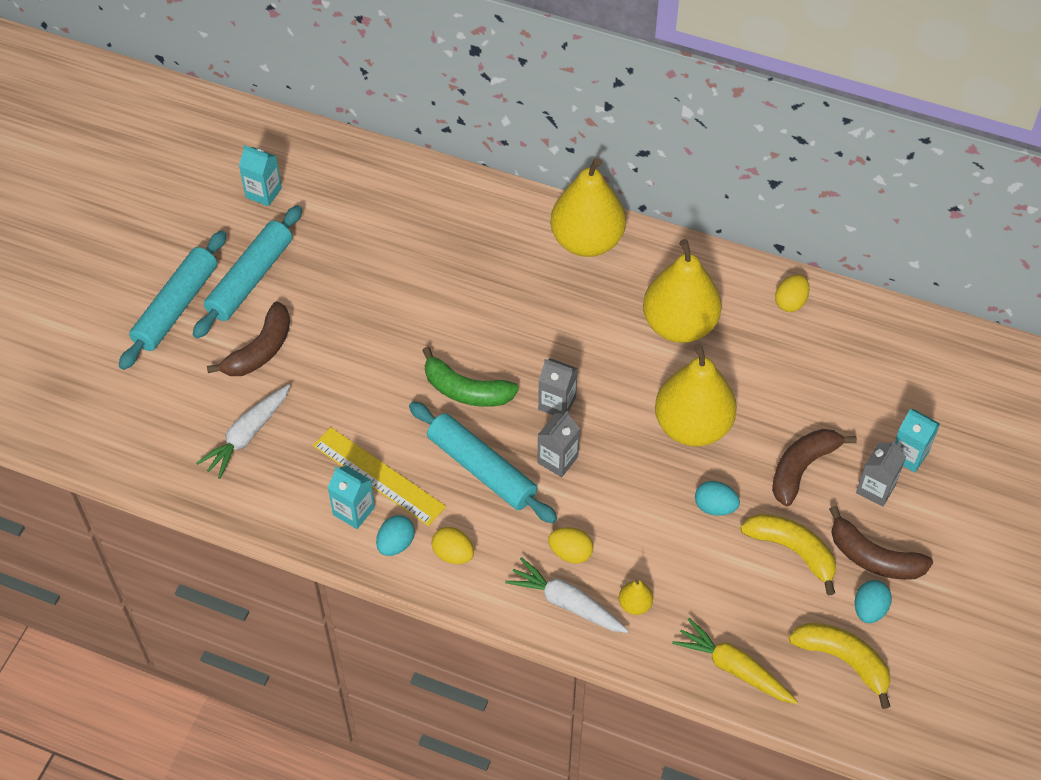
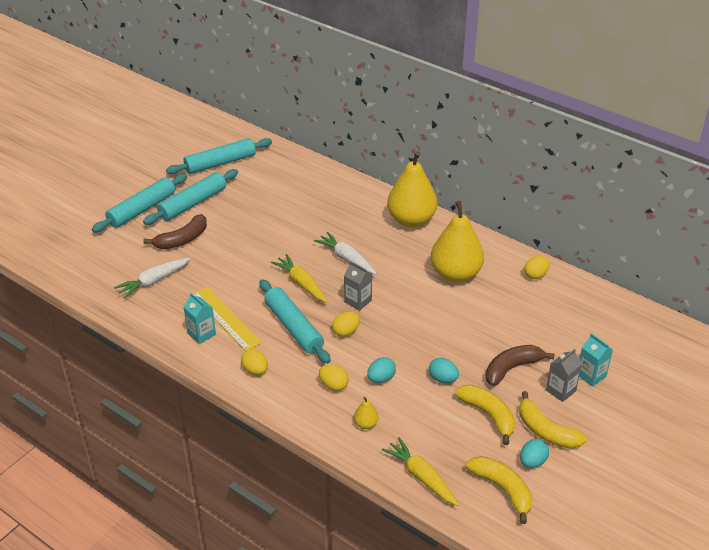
camera: 15 degrees right, 15 degrees down
(263, 193) = (220, 163): turquoise carton -> turquoise rolling pin
(396, 544) = (220, 357): turquoise egg -> turquoise egg (381, 378)
(466, 390) = (301, 283): green banana -> yellow carrot
(557, 460) = (346, 332): grey carton -> yellow egg
(566, 603) = (319, 413): white carrot -> white carrot (346, 259)
(692, 426) = (444, 330): yellow pear -> none
(873, 557) = (546, 431): brown banana -> yellow banana

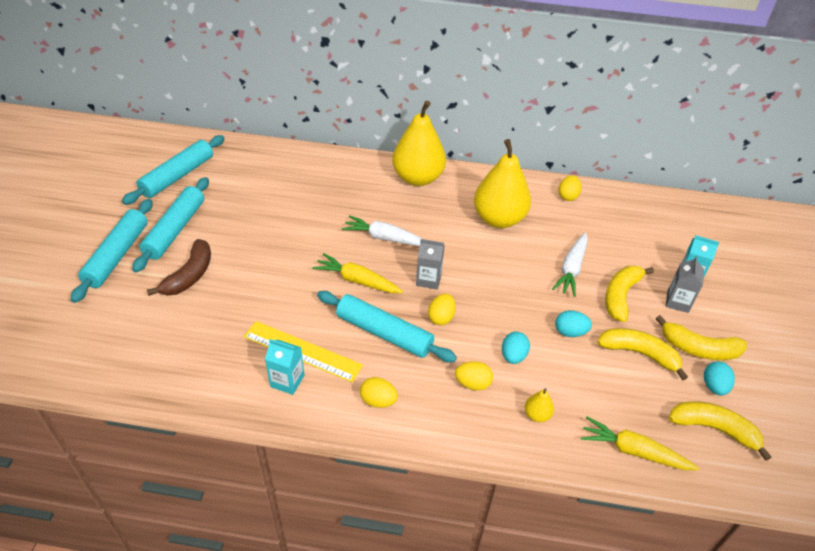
camera: 30 degrees left, 5 degrees up
(153, 281) = (187, 337): white carrot -> white carrot (571, 269)
(512, 368) = (620, 296): brown banana -> yellow banana

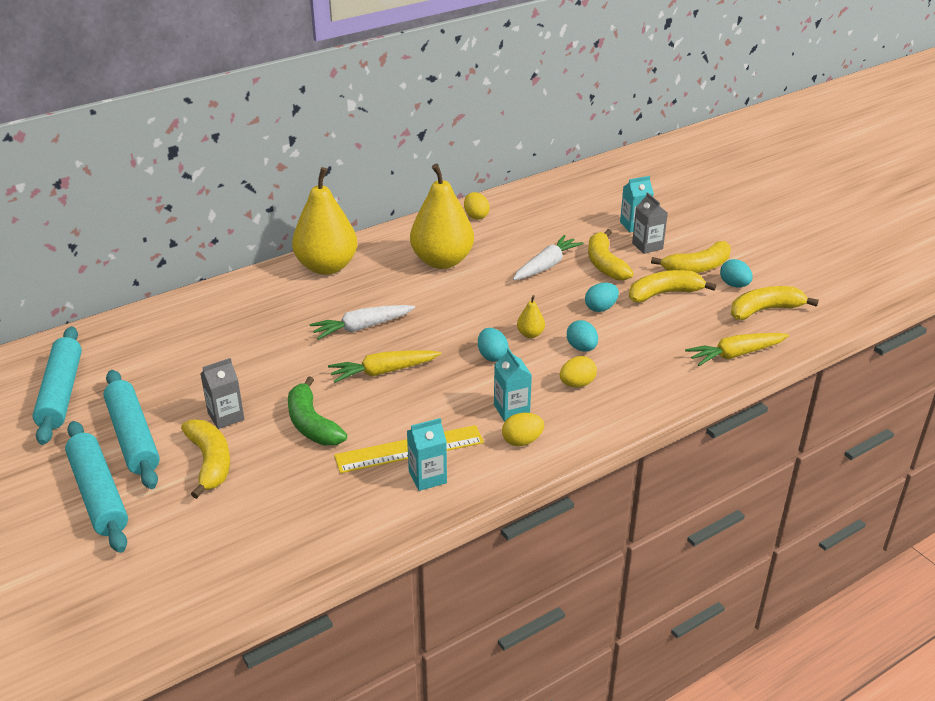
camera: 40 degrees left, 10 degrees down
(190, 275) = (210, 462): brown banana -> yellow banana
(271, 289) = (312, 424): none -> green banana
(384, 333) = (461, 394): turquoise rolling pin -> none
(401, 370) = (511, 410): none -> turquoise carton
(428, 279) = (444, 336): grey carton -> grey carton (226, 416)
(441, 317) = (492, 356): yellow egg -> turquoise egg
(537, 414) = (647, 374): yellow pear -> yellow pear (530, 334)
(571, 269) = (546, 266): white carrot -> white carrot turned 120 degrees counterclockwise

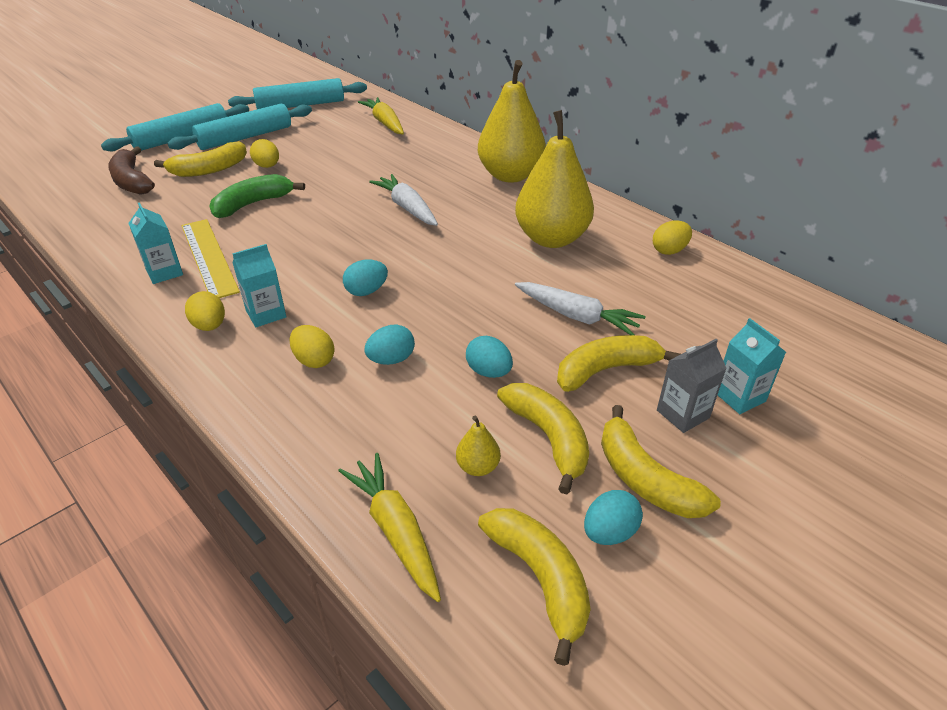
camera: 80 degrees right, 5 degrees up
(207, 527) = (131, 181): none -> brown banana
(226, 416) = (267, 166): grey carton -> yellow egg
(383, 371) = (333, 228): yellow carrot -> yellow carrot (385, 123)
(530, 334) = (415, 315): yellow pear -> yellow pear (478, 467)

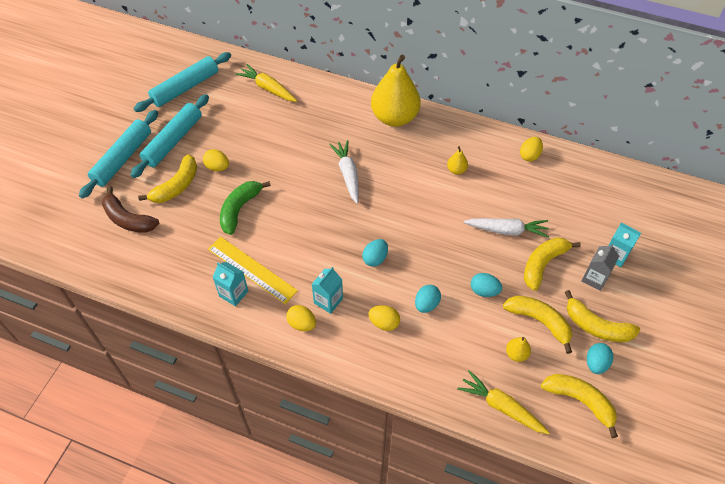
camera: 25 degrees left, 15 degrees up
(407, 207) = (348, 174): white carrot -> white carrot turned 45 degrees clockwise
(551, 238) = (456, 170): yellow pear -> yellow pear, size x0.40

